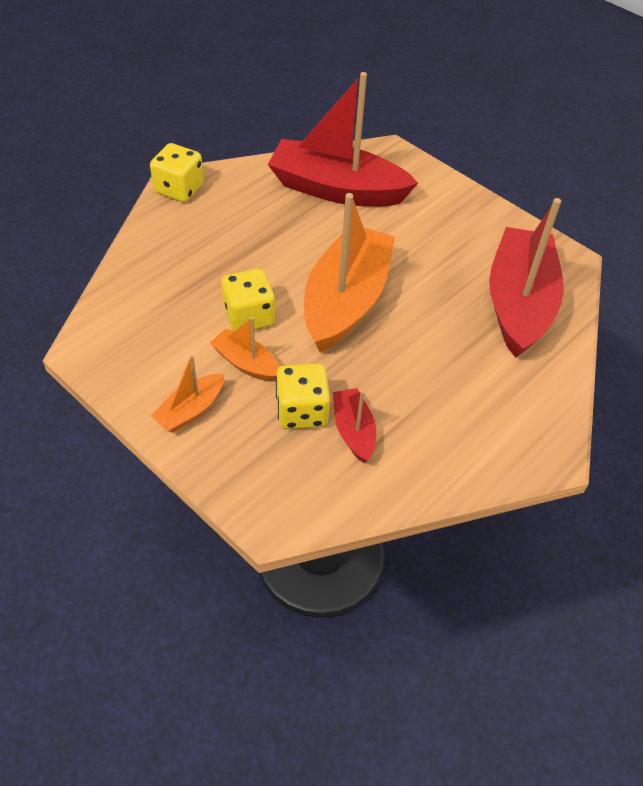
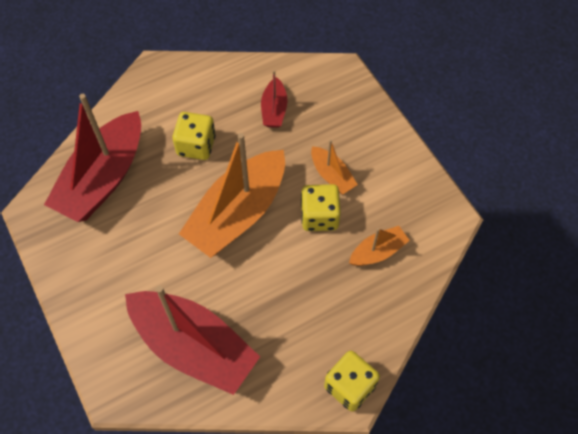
camera: 160 degrees left, 10 degrees up
(190, 410) = (379, 149): orange boat -> orange boat (378, 252)
(301, 411) = (303, 131): yellow dice -> yellow dice (196, 145)

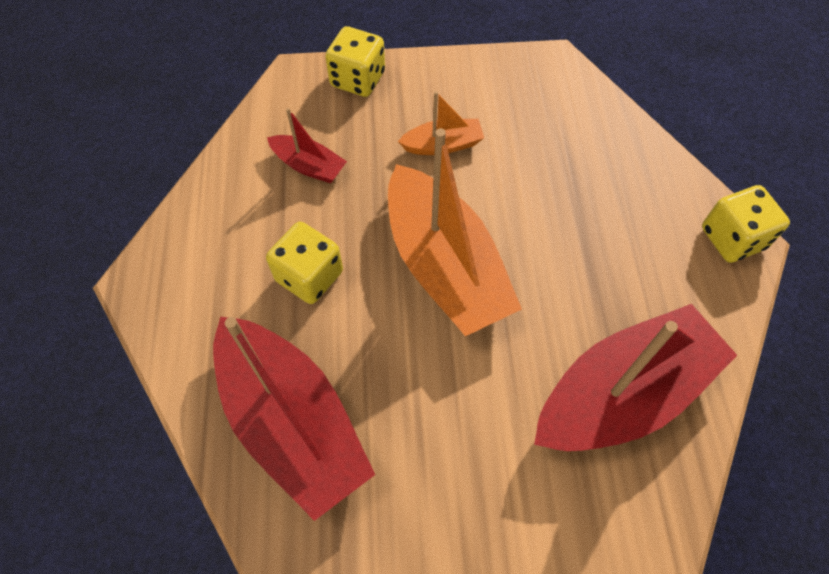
camera: 65 degrees left, 0 degrees up
(319, 216) = (494, 180): yellow dice -> yellow dice (357, 79)
(378, 252) = (568, 143): orange boat -> none

